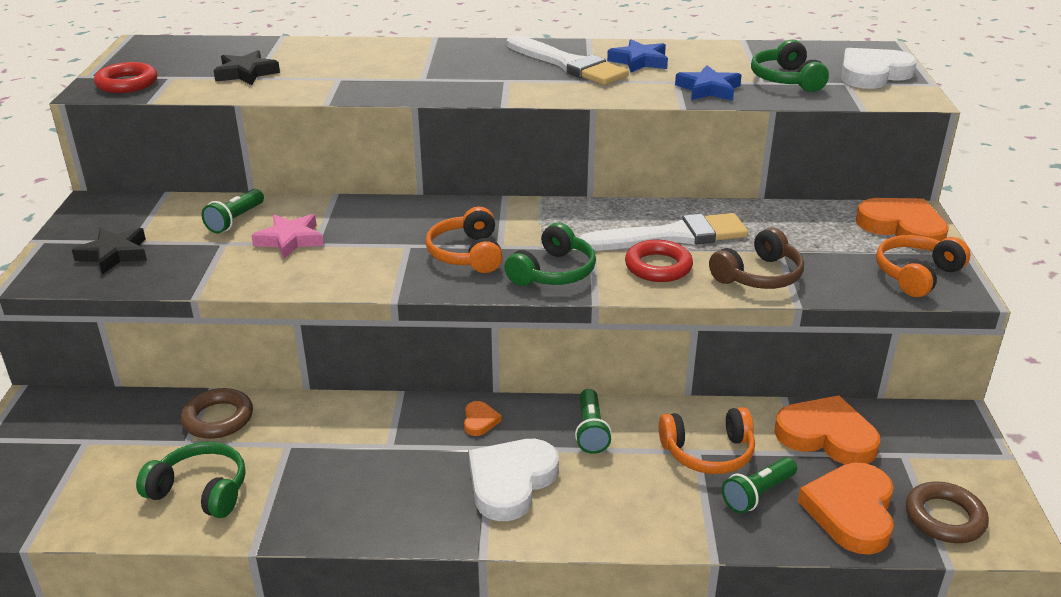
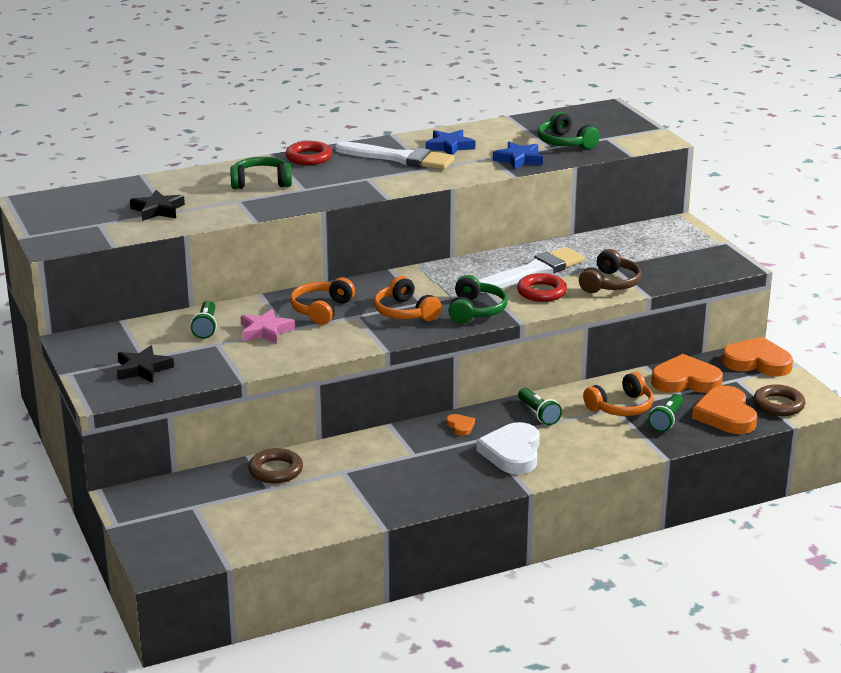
camera: 25 degrees left, 5 degrees down
(127, 83) = (71, 236): red ring -> red ring (309, 157)
(200, 491) = (312, 510): green headphones -> green headphones (261, 182)
(873, 74) = (619, 128): white heart -> none
(902, 227) = (678, 234): orange heart -> orange heart (757, 362)
(916, 275) = (705, 262): orange headphones -> orange headphones (322, 310)

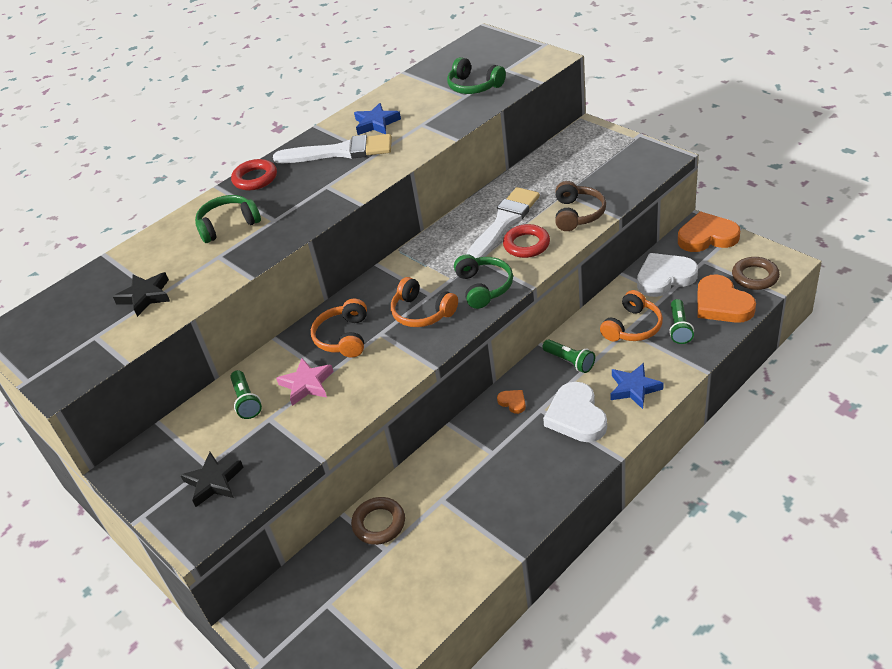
camera: 15 degrees left, 15 degrees up
(519, 159) = (447, 118): blue star -> blue star (634, 388)
(685, 380) = (664, 277): orange heart -> white heart

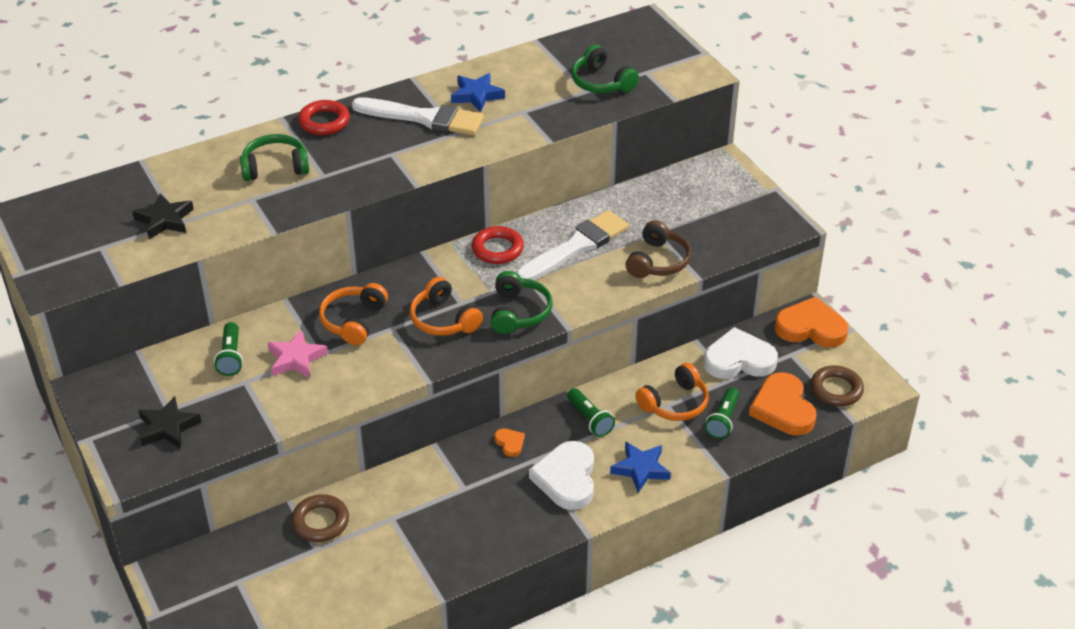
camera: 10 degrees right, 0 degrees up
(526, 244) = (586, 279): red ring -> red ring (497, 249)

